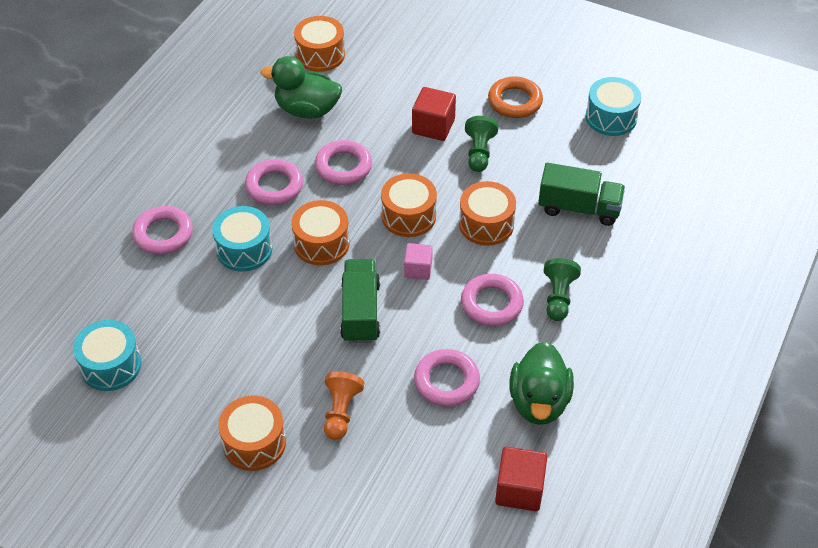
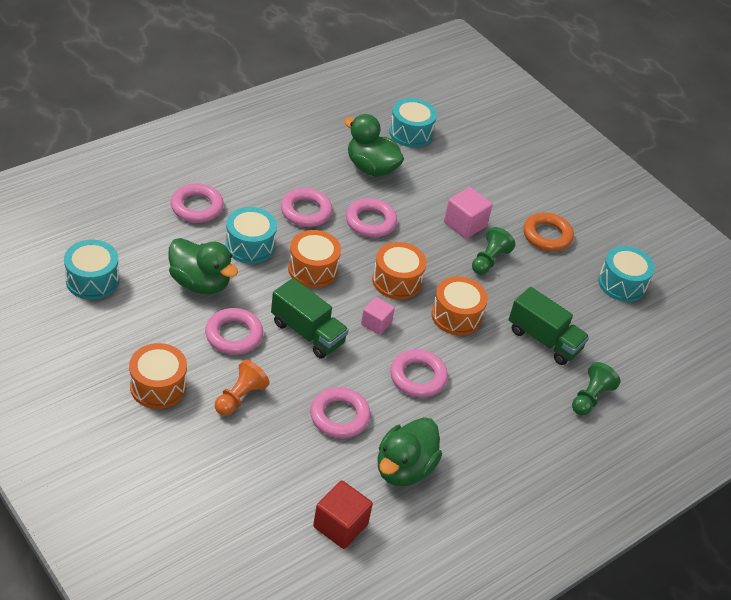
camera: 20 degrees right, 5 degrees down
(222, 313) = (200, 283): none -> green duck
(291, 351) = (234, 335): none -> pink ring
(320, 55) = (410, 133): orange drum -> turquoise drum
(360, 312) = (307, 333): green truck -> green truck turned 105 degrees clockwise
(433, 126) = (465, 224): red cube -> pink cube
(558, 297) = (477, 398): green pawn -> green pawn (590, 398)

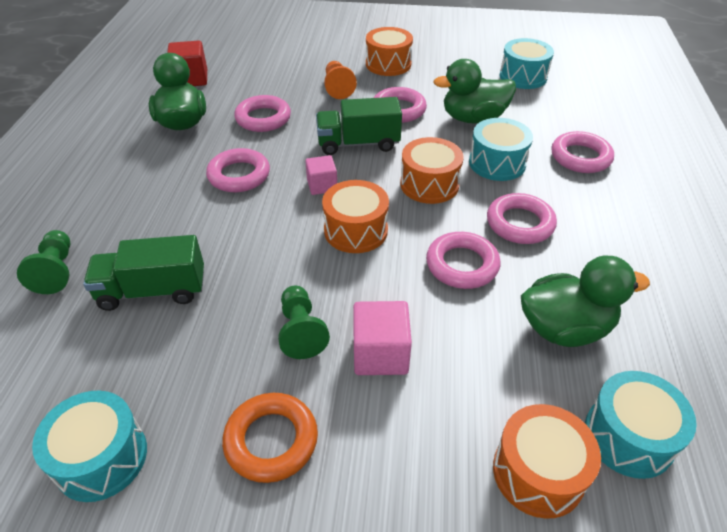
camera: 140 degrees right, 0 degrees up
(456, 316) = (265, 243): orange drum -> orange drum (538, 472)

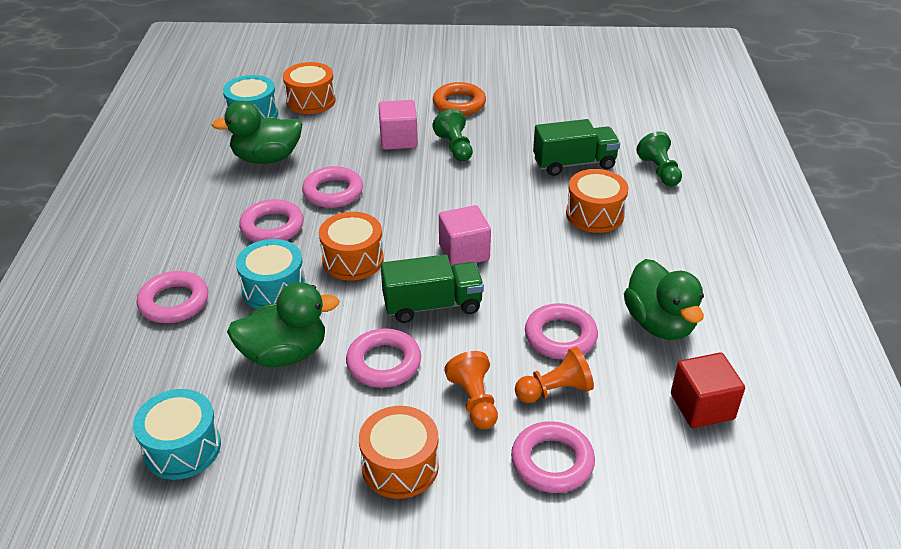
camera: 175 degrees right, 5 degrees down
(101, 458) = (549, 94): turquoise drum -> none
(239, 175) = (554, 258): pink ring -> pink ring (552, 462)
(282, 90) = (555, 390): none -> orange pawn
(322, 185) = (464, 252): pink cube -> pink cube, size x1.51
(356, 230) = (424, 213): orange drum -> orange drum (594, 214)

